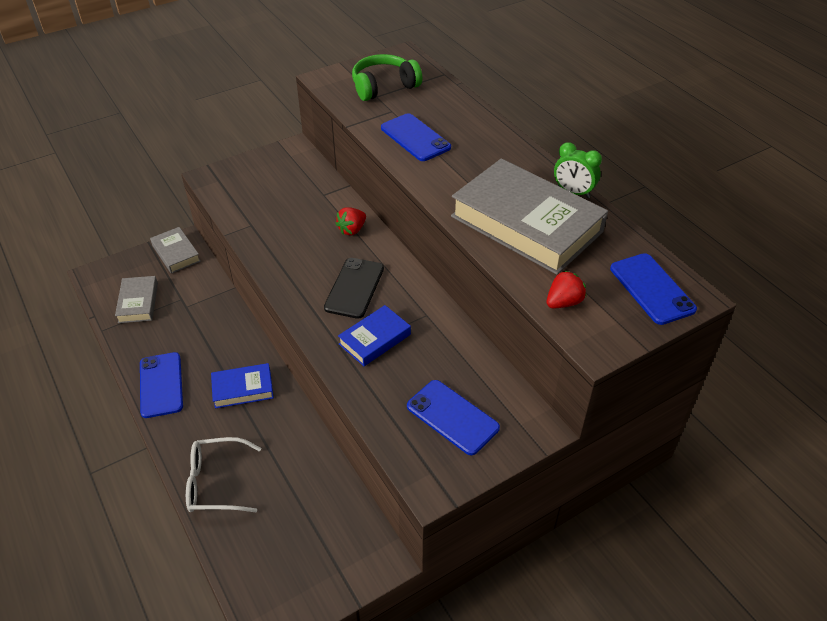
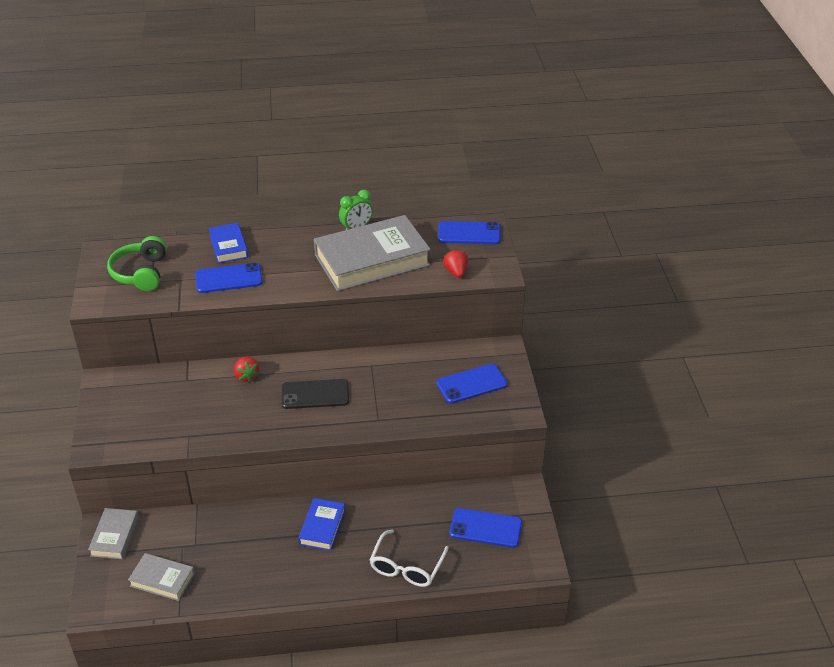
camera: 65 degrees left, 5 degrees down
(161, 385) = (280, 582): blue phone -> blue phone (485, 528)
(176, 253) = (114, 536): grey book -> grey book turned 75 degrees counterclockwise
(354, 288) = (315, 394): black phone -> black phone turned 45 degrees counterclockwise
(375, 339) = (376, 399): blue book -> blue book (228, 246)

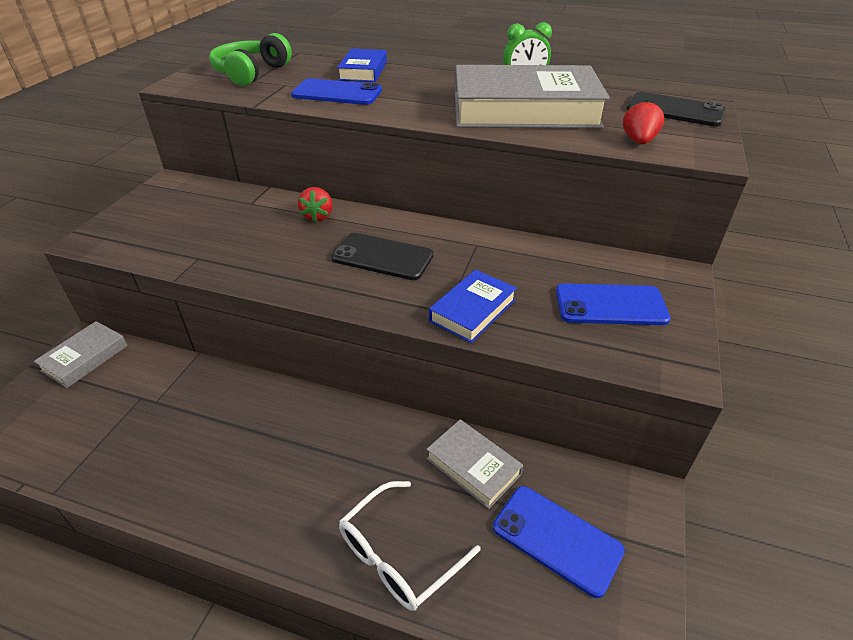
camera: 25 degrees right, 0 degrees up
(162, 580) = (81, 433): grey book -> grey book (473, 466)
(322, 527) = (319, 439): blue book -> blue book (472, 310)
(469, 233) = (675, 110): blue phone -> black phone

